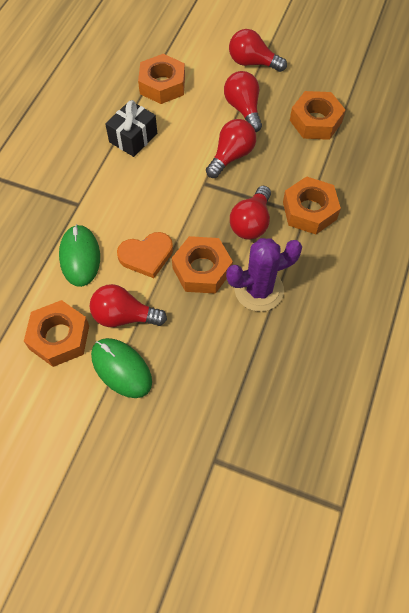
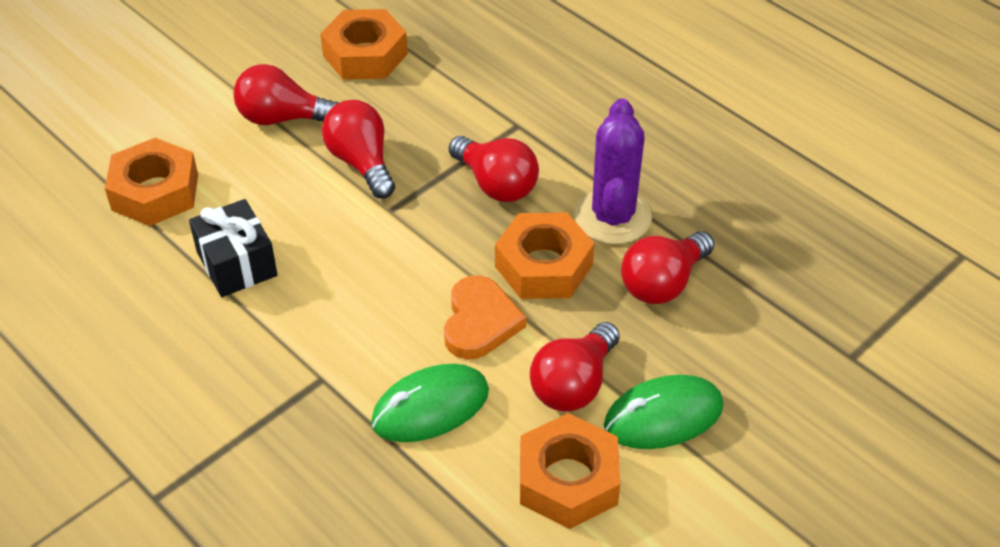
camera: 65 degrees left, 15 degrees down
(80, 257) = (430, 407): green mouse -> green mouse turned 45 degrees counterclockwise
(252, 63) = (200, 76): red light bulb -> red light bulb (663, 283)
(309, 210) = (514, 119): orange nut -> none

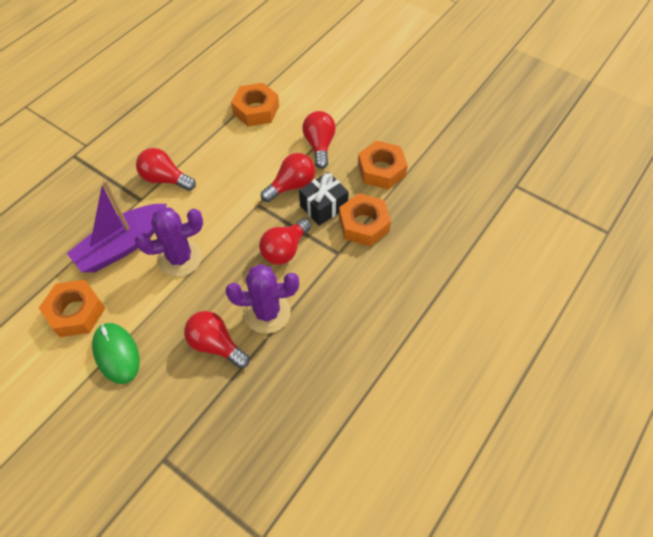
camera: 80 degrees right, 10 degrees up
(237, 264) = (211, 151): black gift -> black gift (323, 206)
(430, 407) = (122, 245): green mouse -> purple boat
(480, 322) = (180, 258): orange heart -> purple cactus
(543, 266) = (223, 282): orange nut -> orange nut (363, 224)
(574, 384) = (138, 307): red light bulb -> red light bulb (165, 179)

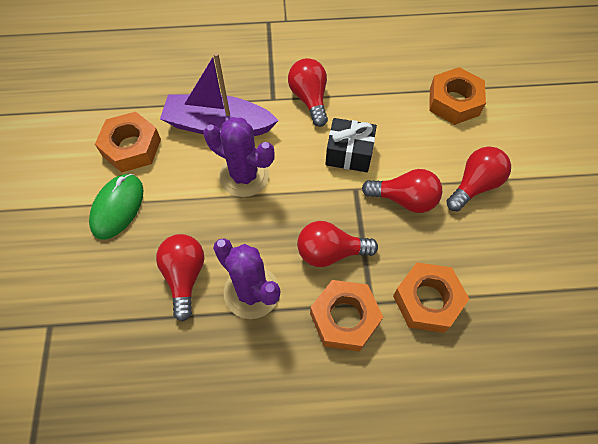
camera: 50 degrees right, 5 degrees up
(323, 206) = (410, 246): black gift -> black gift (349, 154)
(381, 170) = (508, 265): orange nut -> orange nut (344, 318)

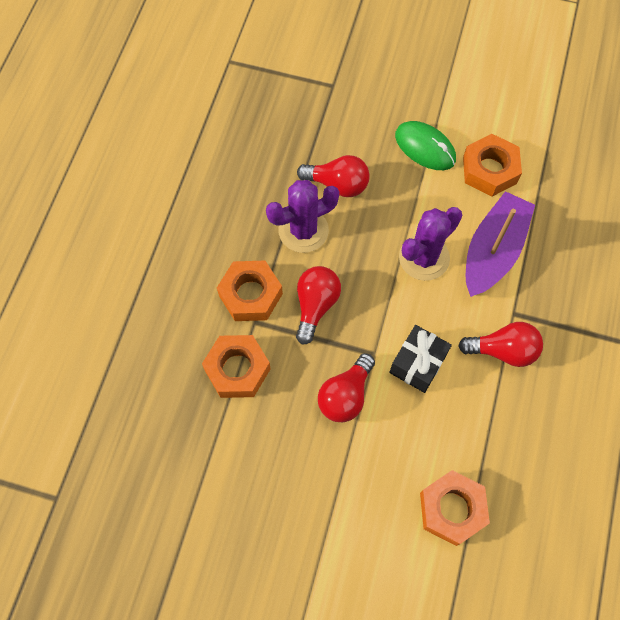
camera: 110 degrees right, 5 degrees up
(474, 185) = (336, 474): red light bulb -> none

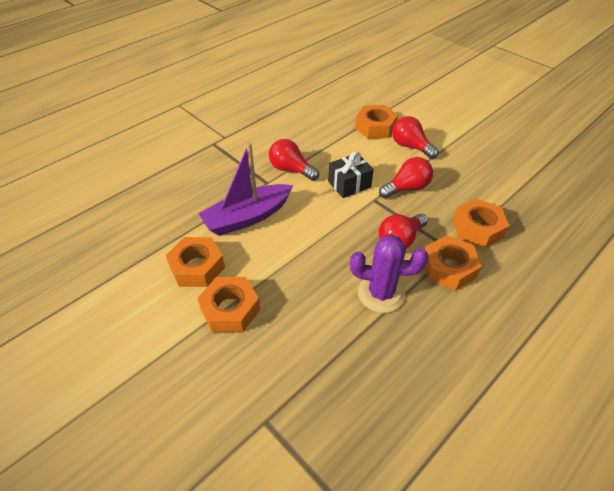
camera: 150 degrees left, 20 degrees down
(338, 184) = (328, 316): red light bulb -> red light bulb (410, 147)
(424, 258) = (299, 234): purple cactus -> none
(425, 148) = (230, 309): green mouse -> orange nut

